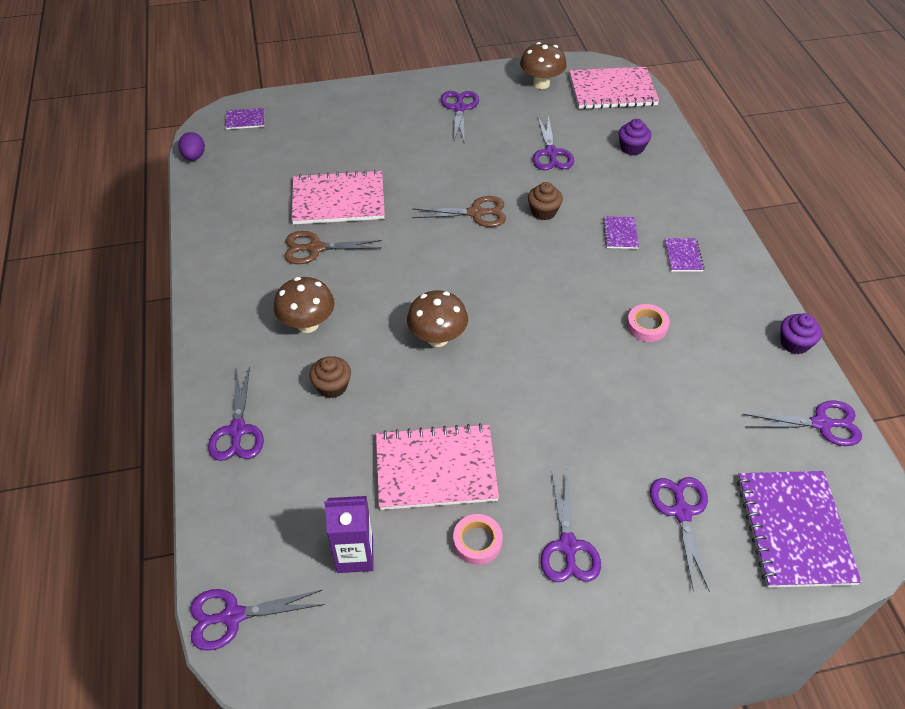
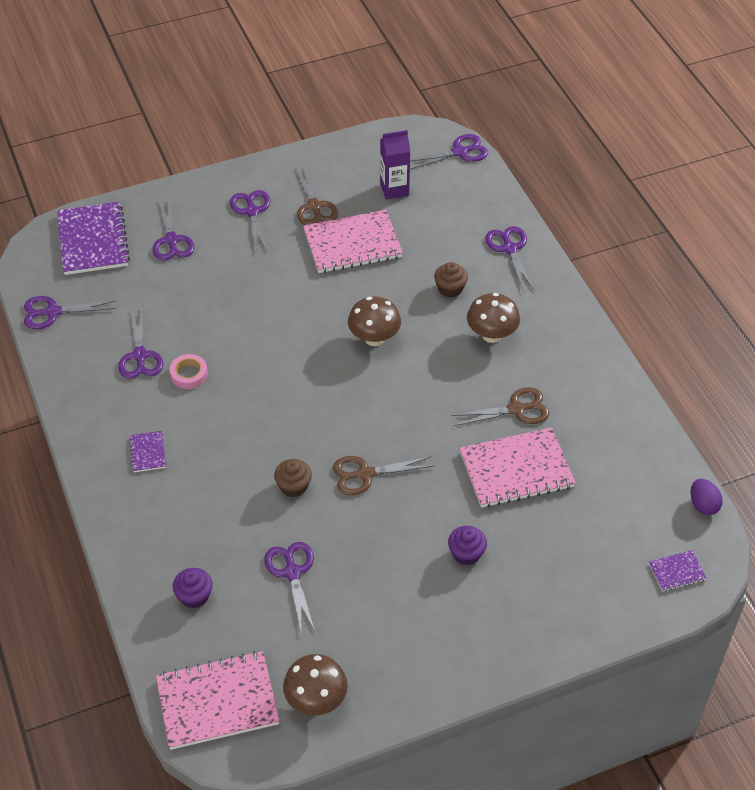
camera: 170 degrees right, 0 degrees up
(459, 108) = (417, 633): purple scissors -> purple scissors (140, 356)
(477, 542) = (314, 206): pink tape -> brown scissors
(620, 233) = (211, 470): purple notebook -> none
(794, 343) = (57, 376): purple cupcake -> purple cupcake (466, 553)

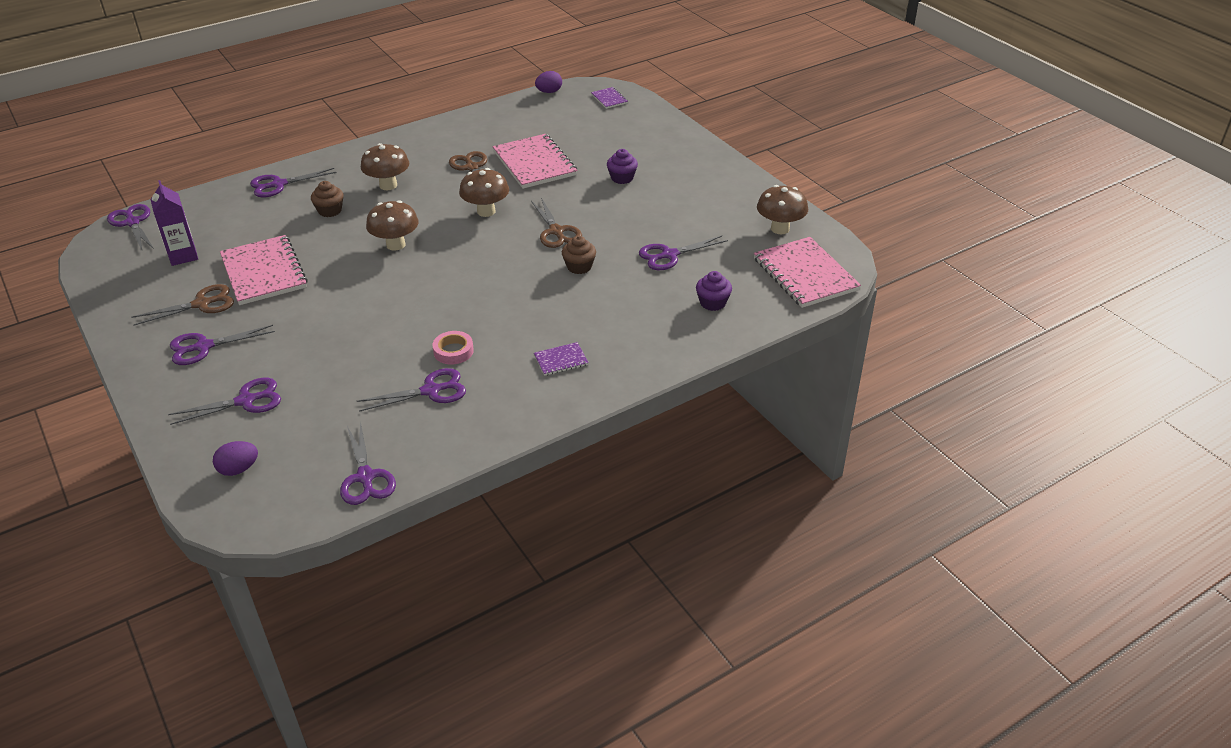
camera: 100 degrees left, 10 degrees down
(93, 240) = (239, 469): purple notebook -> purple egg
(420, 415) = (486, 211): none -> brown mushroom

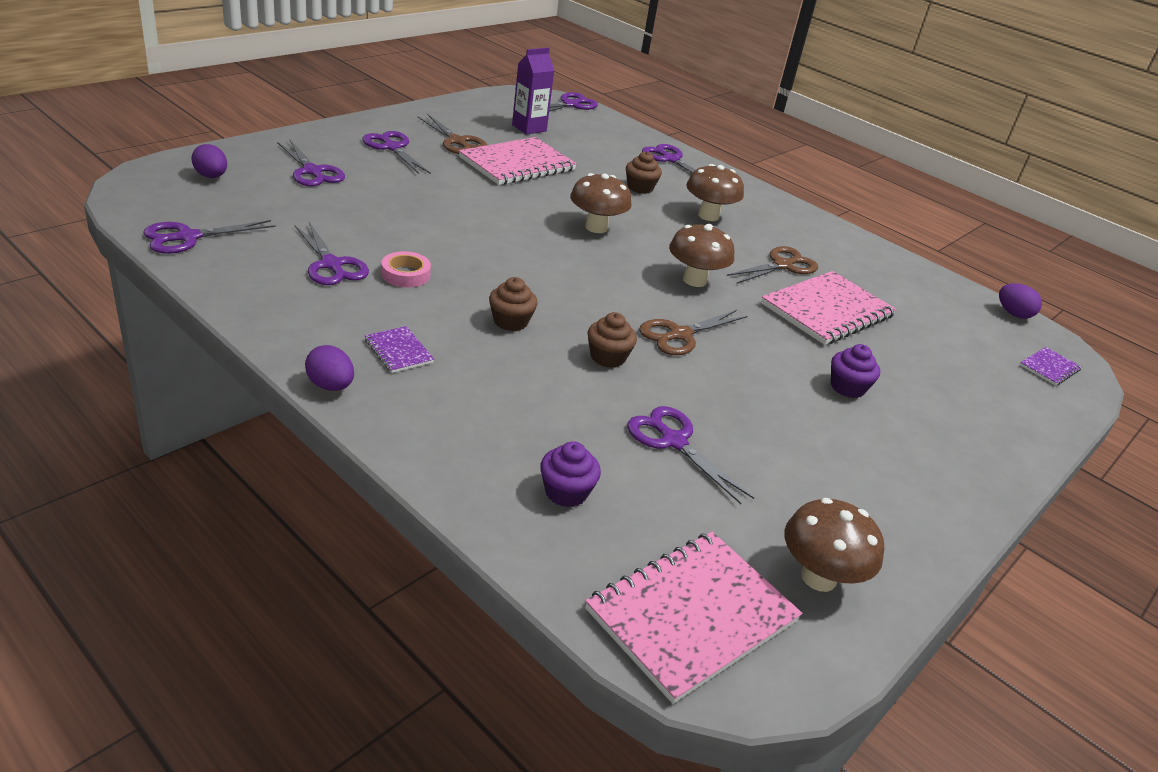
camera: 70 degrees right, 5 degrees down
(529, 304) = (510, 321): none -> brown cupcake
(599, 393) = (330, 386): none -> purple egg

